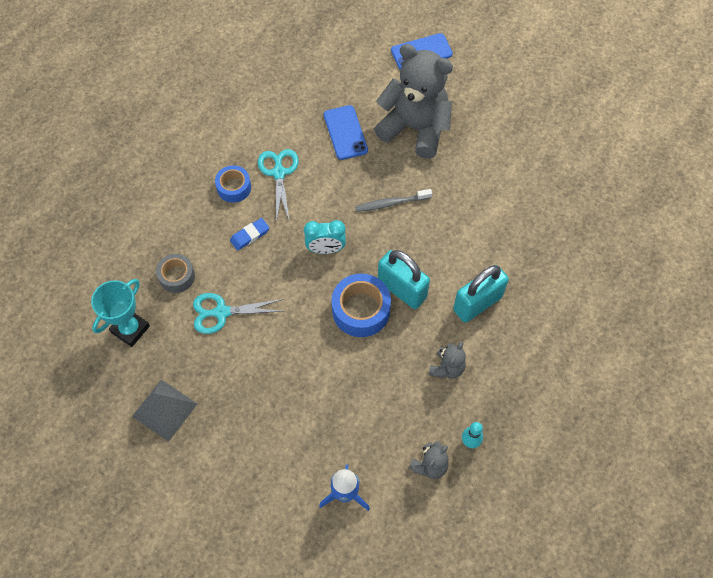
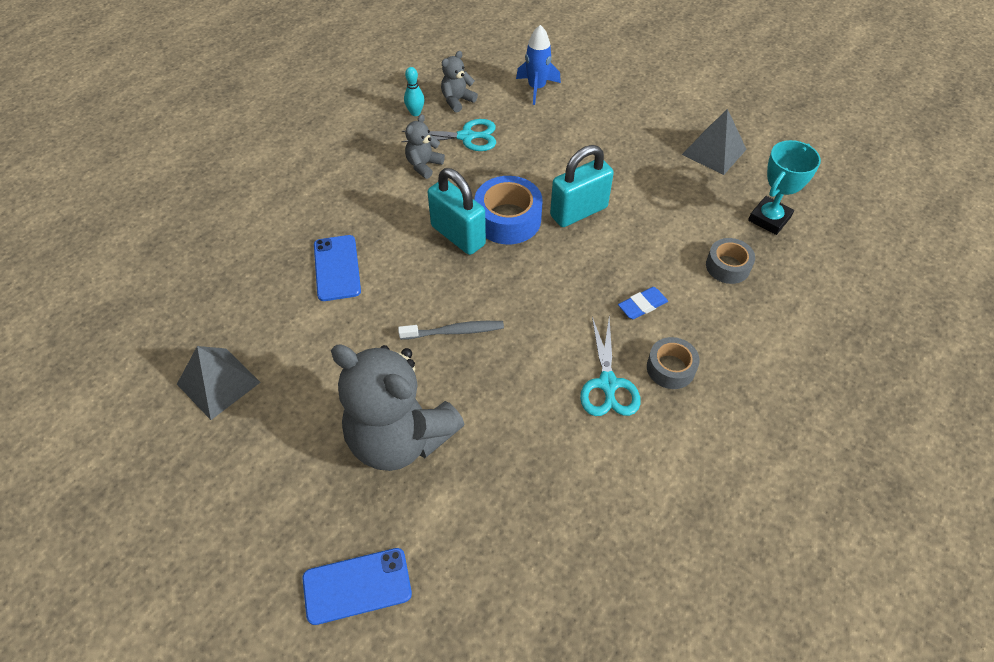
camera: 175 degrees left, 10 degrees down
(222, 312) = (667, 227): turquoise scissors -> turquoise scissors (466, 137)
(234, 187) = (670, 368): blue tape -> grey tape
(325, 249) = (545, 283): turquoise clock -> none
(345, 132) = (508, 439): blue phone -> blue phone (337, 268)
(477, 303) = (374, 217): turquoise padlock -> turquoise padlock (578, 212)
(547, 154) = (218, 383): none -> grey pyramid

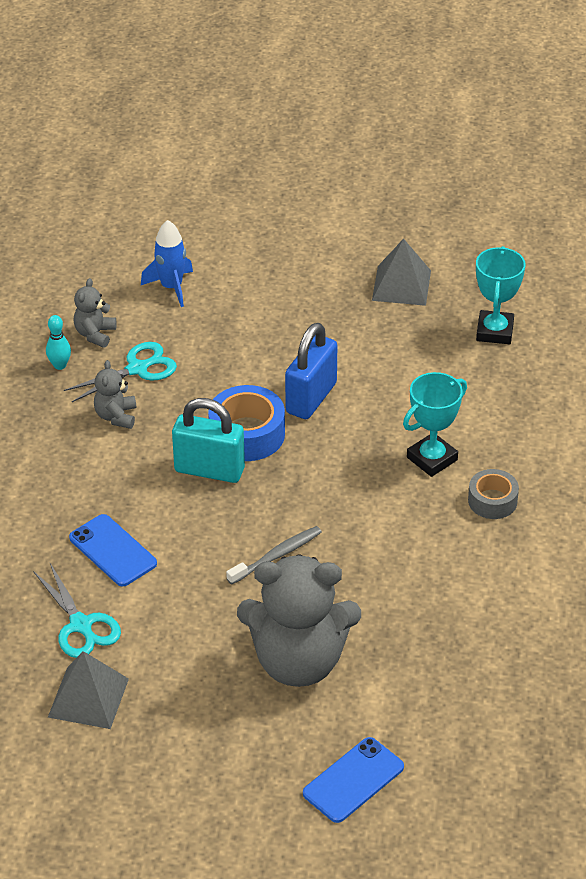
camera: 30 degrees left, 10 degrees down
(578, 212) = (311, 398): turquoise padlock -> blue padlock
(608, 384) = (447, 537): turquoise scissors -> turquoise scissors (81, 625)
(642, 305) = (432, 459): blue eraser -> turquoise trophy
(727, 266) = (485, 391): grey tape -> none

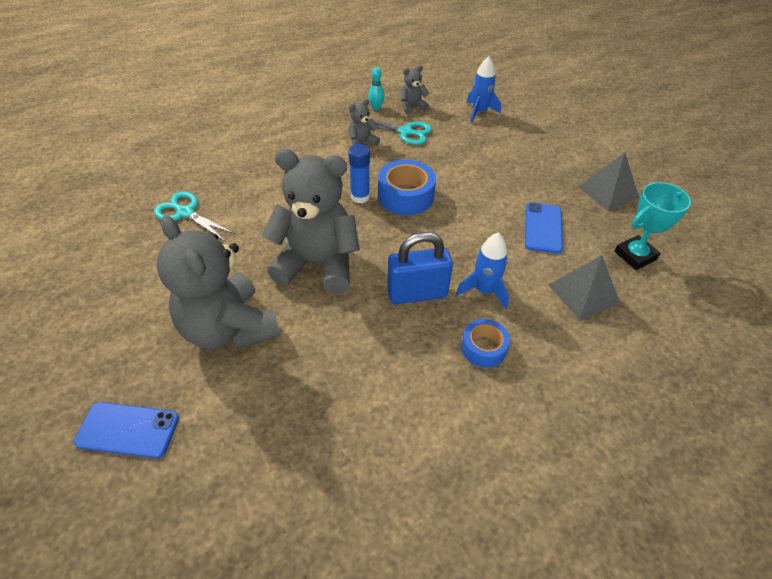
camera: 50 degrees right, 5 degrees up
(81, 625) = (186, 213): turquoise scissors -> turquoise scissors turned 105 degrees clockwise
(88, 698) = (126, 246): grey pyramid -> grey pyramid (583, 294)
(113, 551) = (257, 194): blue phone -> blue phone (543, 228)
(209, 470) = (360, 197): turquoise padlock -> blue glue stick
(276, 556) = (317, 263): grey toothbrush -> grey teddy bear
(311, 398) = (466, 206): blue padlock -> blue padlock (417, 294)
(432, 459) = (484, 290): turquoise trophy -> blue rocket
(492, 501) = (483, 348): grey tape -> blue tape

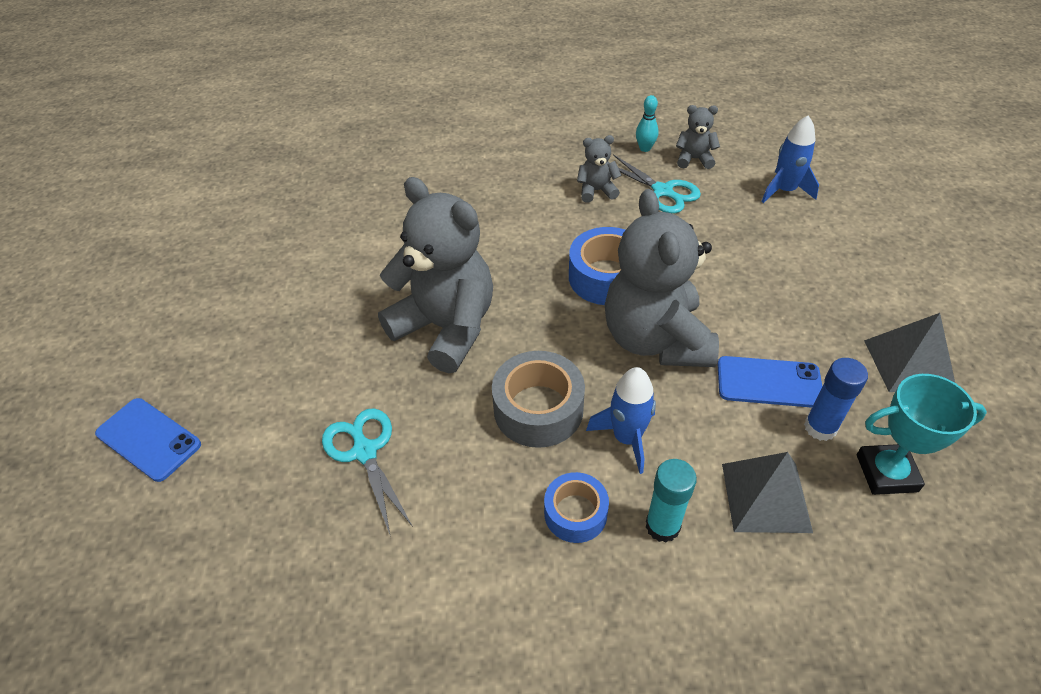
camera: 30 degrees right, 0 degrees up
(186, 213) = (345, 219): turquoise scissors -> turquoise scissors (365, 452)
(229, 328) = (306, 369): grey teddy bear -> grey teddy bear (655, 339)
(360, 197) = (549, 260): blue glue stick -> blue glue stick (820, 427)
(417, 294) = (538, 409): blue padlock -> grey tape
(539, 334) = (662, 526): none -> turquoise glue stick
(543, 228) = (769, 382): blue phone -> blue phone turned 60 degrees clockwise

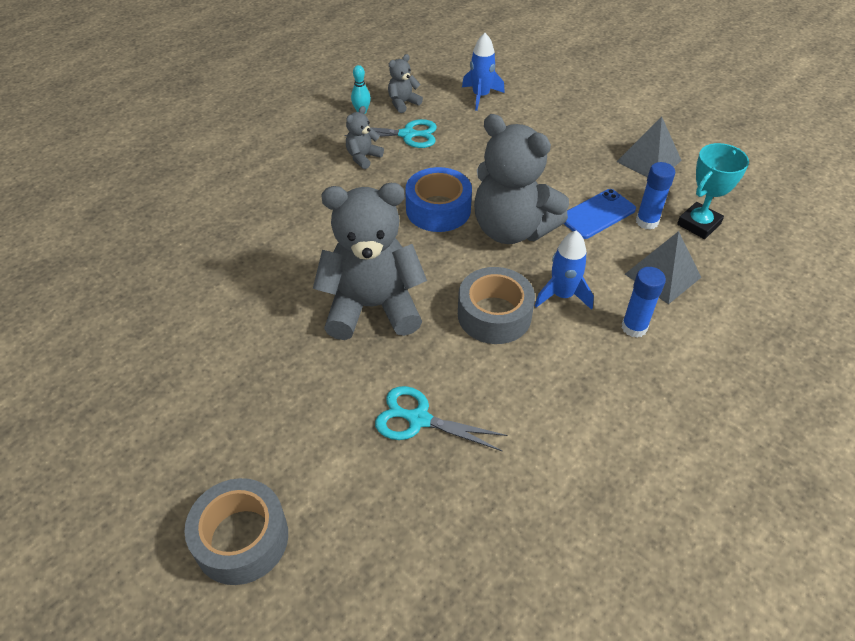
camera: 45 degrees left, 0 degrees up
(148, 439) = (241, 539): blue phone -> grey tape
(575, 513) = (584, 355): blue tape -> none
(662, 526) = (634, 327): turquoise glue stick -> blue glue stick

